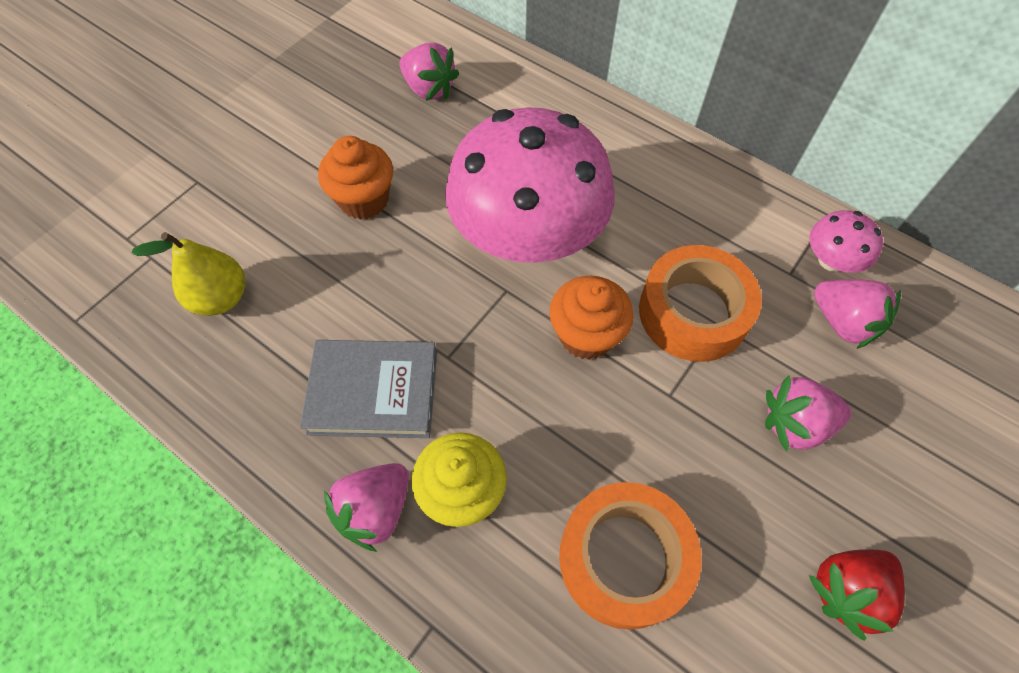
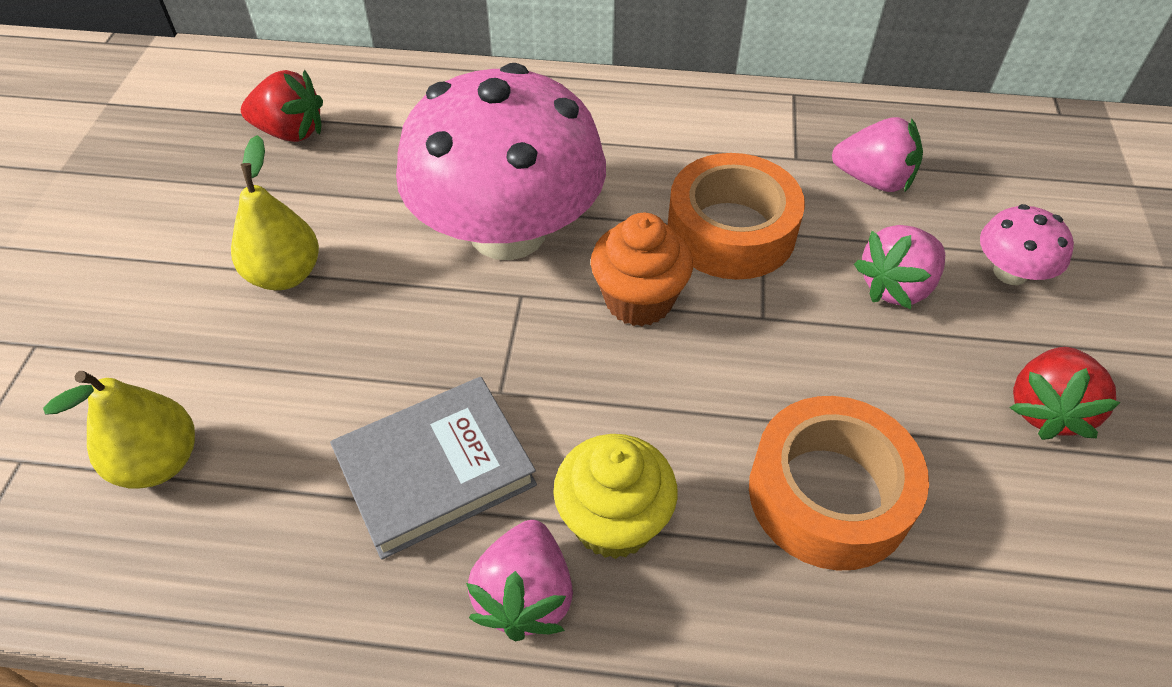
camera: 30 degrees left, 10 degrees down
(364, 200) = (285, 274): orange cupcake -> yellow pear
(429, 89) = (291, 132): pink strawberry -> red strawberry
(831, 260) = (824, 131): pink mushroom -> pink mushroom (1010, 272)

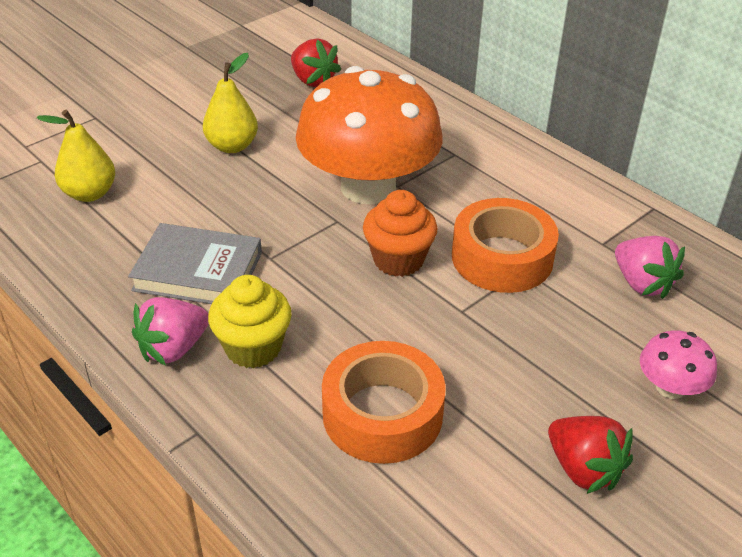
camera: 40 degrees right, 10 degrees down
(508, 231) = (368, 187): pink mushroom -> orange mushroom
(896, 287) = (572, 347): pink strawberry -> none
(1046, 410) = (583, 469): red strawberry -> red strawberry turned 105 degrees counterclockwise

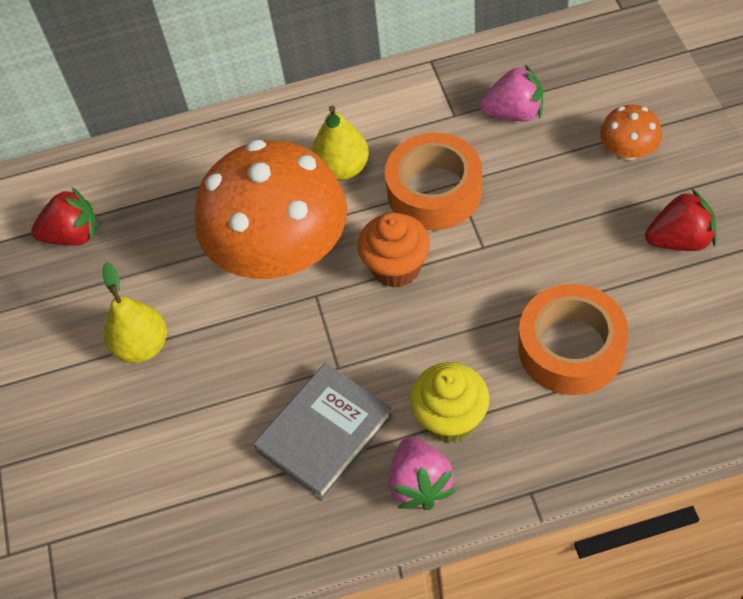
camera: 55 degrees left, 15 degrees up
(89, 193) = (142, 504): yellow pear -> yellow pear (342, 168)
(670, 387) = (628, 151): pink mushroom -> orange mushroom

